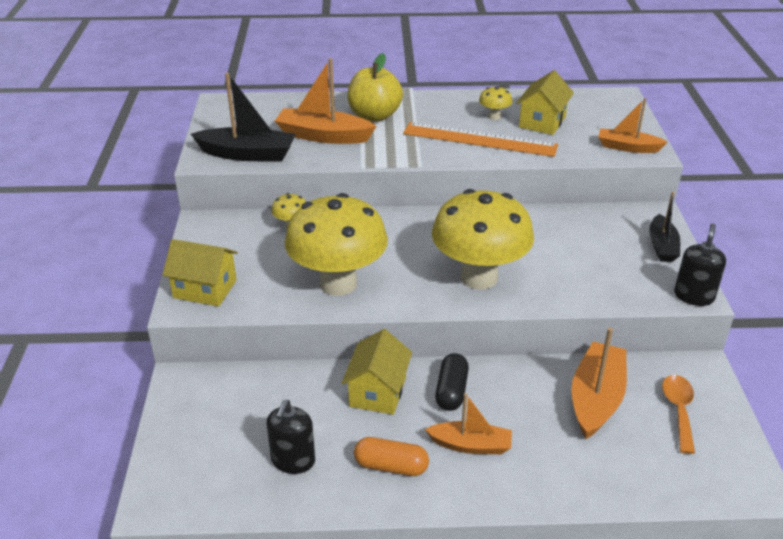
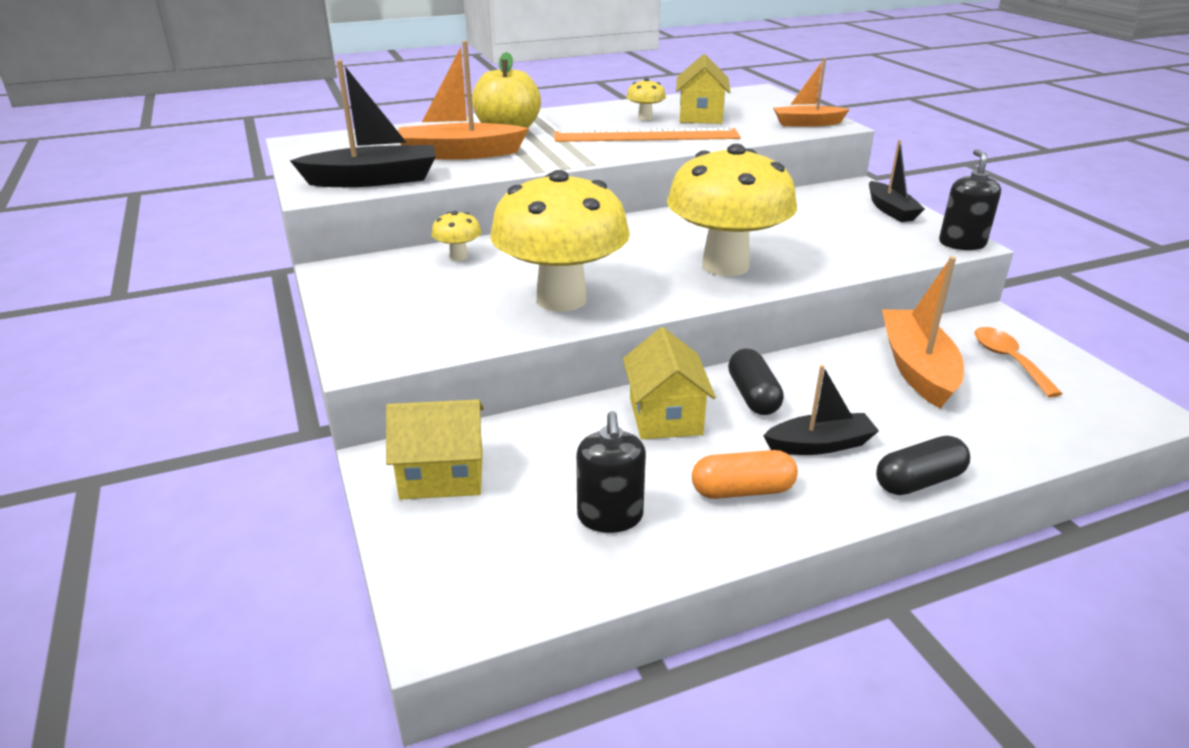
camera: 20 degrees left, 5 degrees down
(205, 289) = (384, 335): yellow house -> yellow house (442, 475)
(470, 445) = (819, 445): orange boat -> black boat
(520, 495) = (919, 481): none -> black capsule

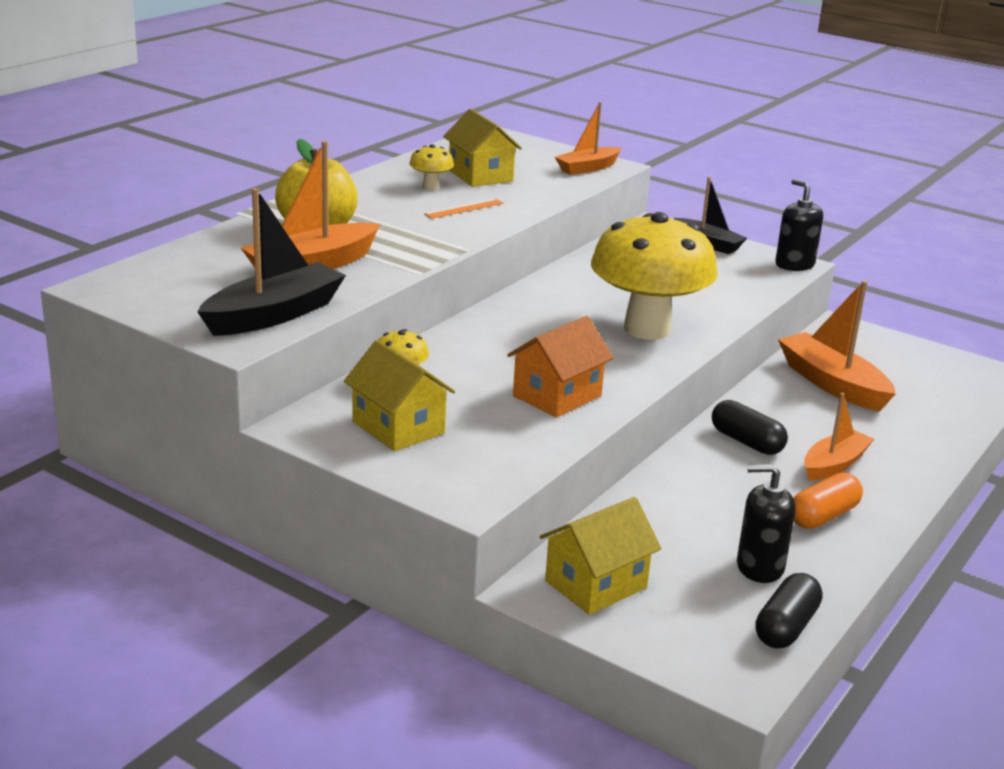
camera: 35 degrees left, 5 degrees down
(561, 299) = (557, 396): yellow mushroom -> orange house
(610, 516) = (759, 567): black soap dispenser -> black soap dispenser turned 135 degrees clockwise
(646, 136) = (464, 208): orange ruler -> orange ruler, size x0.43
(665, 416) = (703, 479): yellow house -> yellow house (398, 427)
(819, 445) = (834, 464): black boat -> orange boat
(919, 481) = (922, 469): black capsule -> black capsule (786, 627)
(1008, 360) = (883, 360): orange spoon -> none

